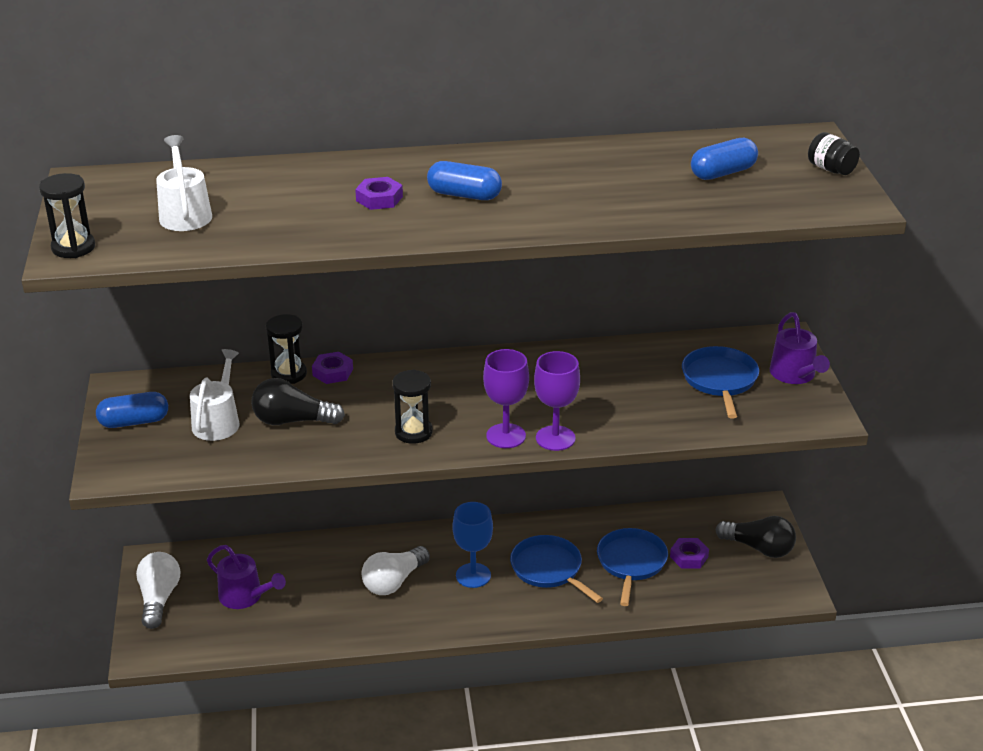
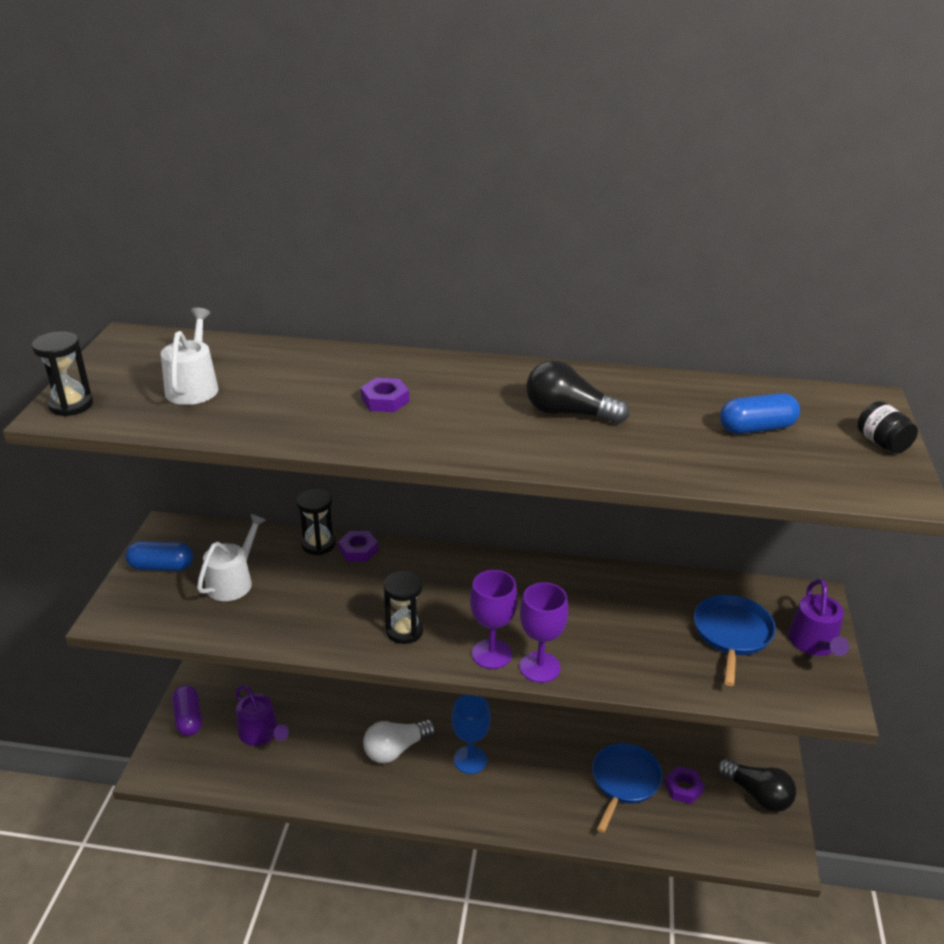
camera: 15 degrees right, 0 degrees up
(159, 599) = (189, 718): white light bulb -> purple capsule
(292, 421) = (299, 594): black light bulb -> black light bulb (569, 413)
(464, 195) = (471, 410): blue capsule -> none
(548, 569) = (543, 770): blue pan -> none

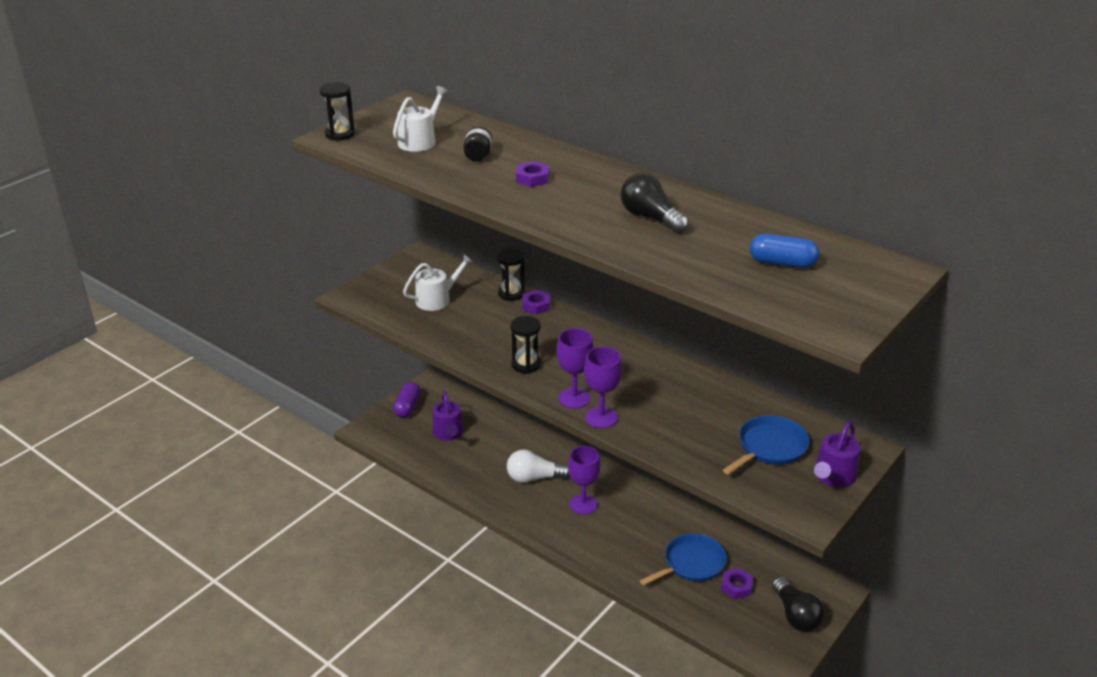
camera: 30 degrees right, 0 degrees up
(161, 567) = (399, 277): blue capsule -> none
(470, 760) = (583, 504): blue goblet -> purple goblet
(882, 443) = (872, 299): black jar -> black jar (478, 156)

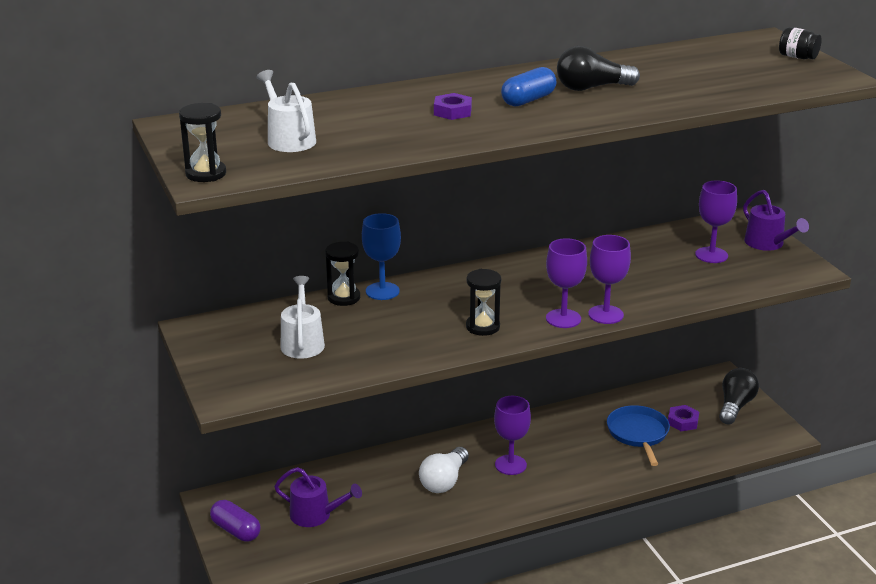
camera: 60 degrees left, 5 degrees down
(478, 156) = (367, 122): black jar -> black jar (797, 57)
(536, 305) = (382, 291): purple nut -> blue goblet
(770, 447) = (711, 255): blue pan -> purple goblet
(782, 263) = (720, 67): blue capsule -> blue capsule (528, 100)
(795, 615) = (735, 406): black light bulb -> black light bulb turned 75 degrees counterclockwise

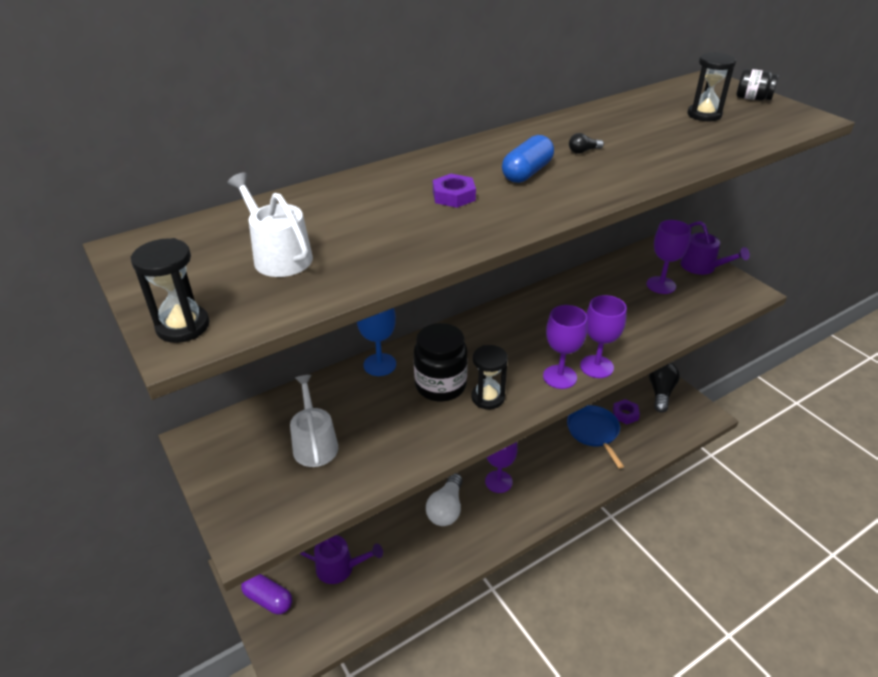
camera: 10 degrees left, 10 degrees up
(344, 298) = (344, 378): black hourglass -> black hourglass (704, 115)
(438, 313) = (440, 385): none -> black jar
(591, 88) = (583, 151): black light bulb -> black light bulb, size x0.43

